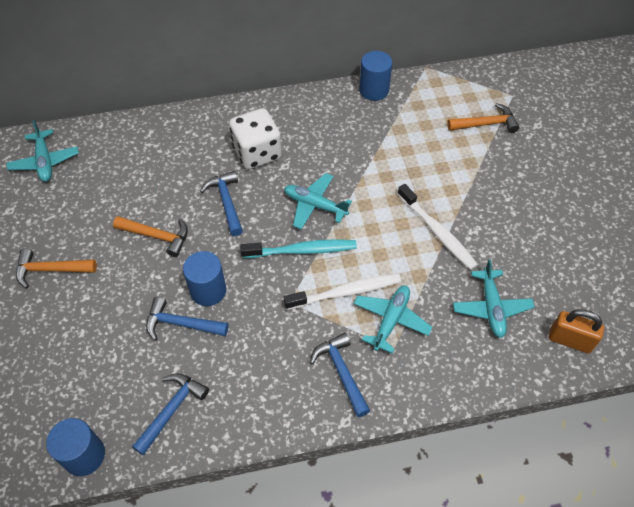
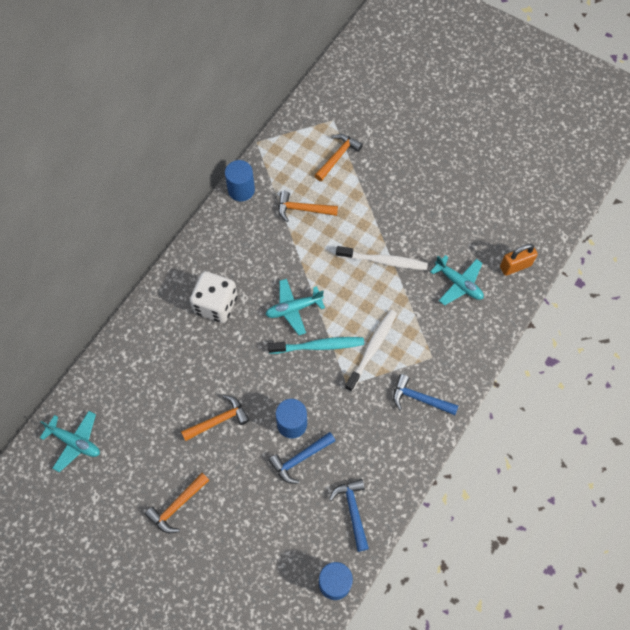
camera: 45 degrees left, 10 degrees up
(226, 202) = (236, 357): blue hammer -> none
(302, 250) = (318, 346): turquoise toothbrush -> turquoise toothbrush turned 45 degrees clockwise
(391, 320) = (414, 342): turquoise plane -> none
(409, 140) = (303, 209): none -> orange hammer

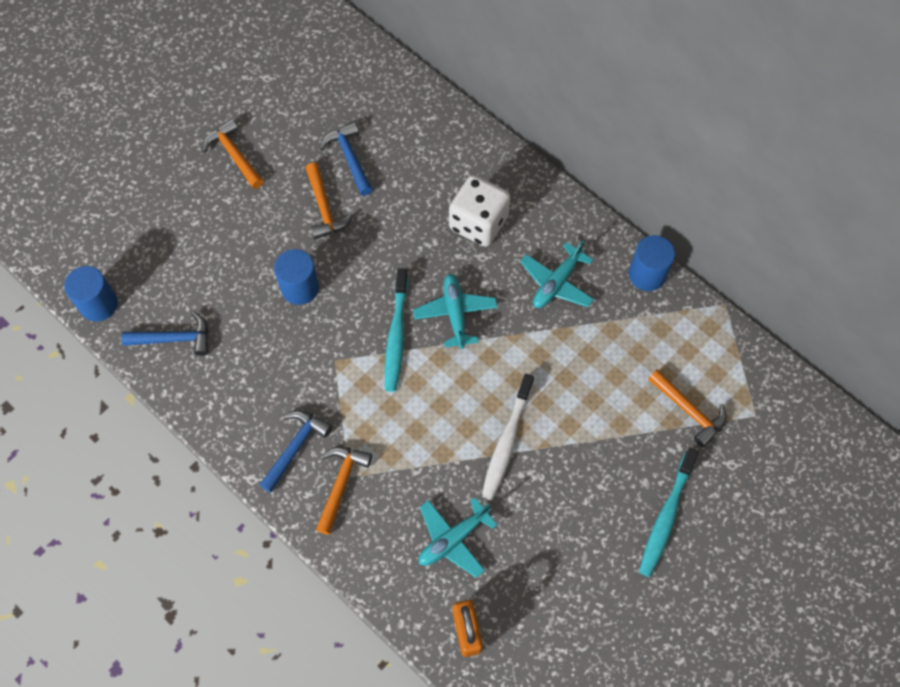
camera: 100 degrees right, 0 degrees up
(75, 442) = (334, 62): turquoise plane -> turquoise plane (556, 283)
(300, 459) = (254, 290): blue hammer -> blue hammer (349, 158)
(303, 209) = (605, 348): orange hammer -> orange hammer (341, 484)
(372, 349) = (378, 401): white toothbrush -> none
(412, 163) = (666, 517): none -> turquoise toothbrush

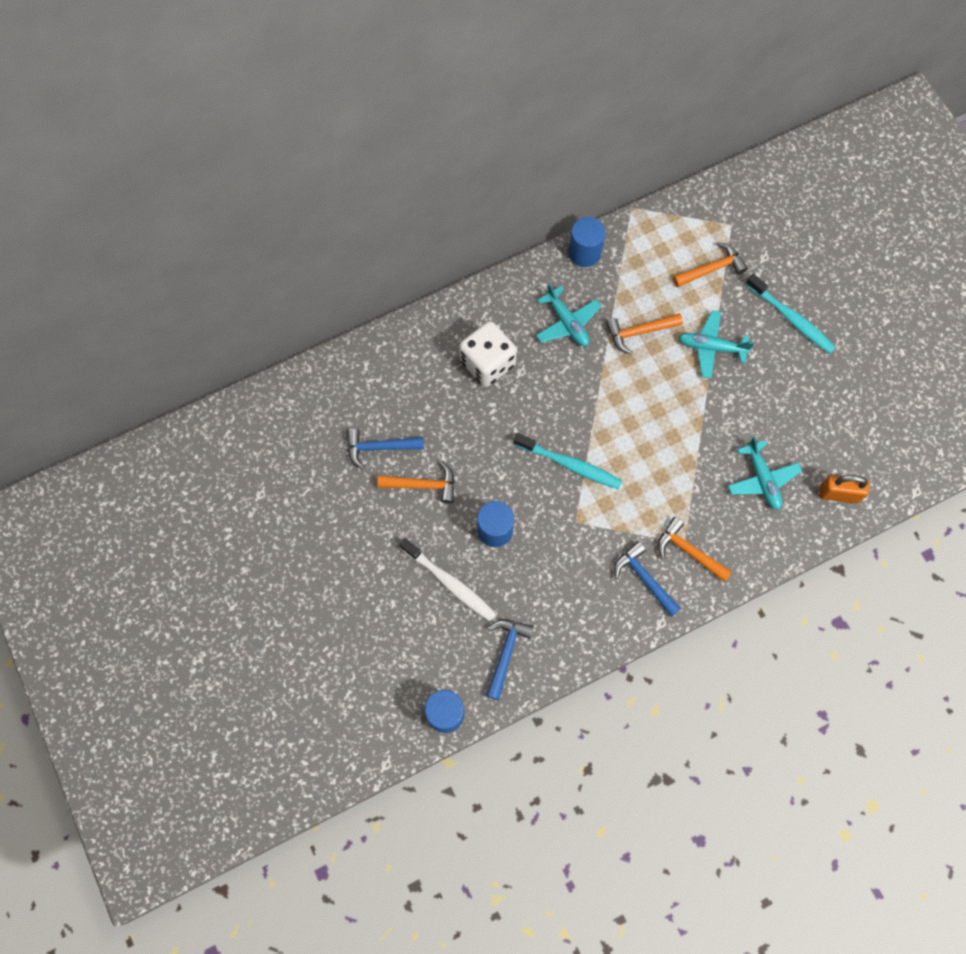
camera: 70 degrees left, 5 degrees up
(234, 155) = (334, 548): orange hammer -> orange hammer (639, 332)
(455, 313) = (566, 411): turquoise plane -> turquoise plane (711, 347)
(506, 442) = (694, 411): white toothbrush -> white toothbrush (450, 583)

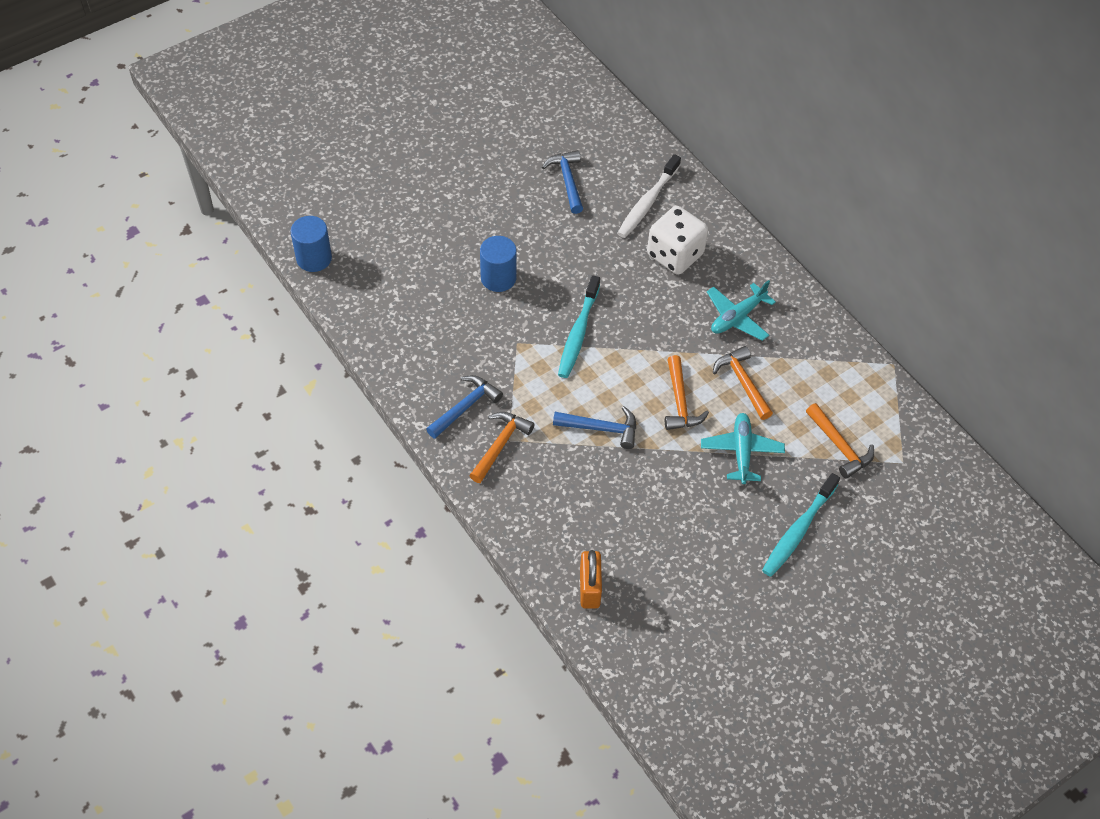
camera: 80 degrees right, 15 degrees down
(423, 485) = (535, 217): orange hammer -> orange hammer (680, 402)
(450, 583) = (440, 248): white toothbrush -> white toothbrush (647, 202)
(506, 653) = (375, 298): blue hammer -> blue hammer (601, 428)
(584, 253) = (824, 325): blue cylinder -> none
(762, 479) = (593, 510): turquoise plane -> none

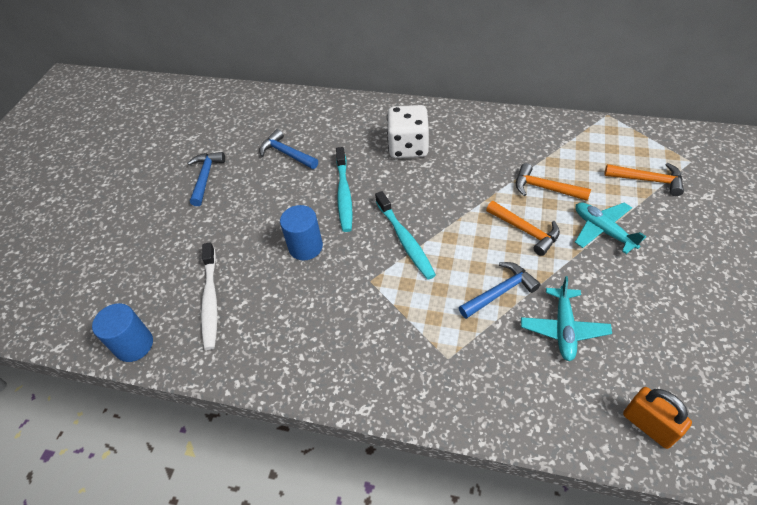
camera: 35 degrees left, 5 degrees down
(465, 407) = (385, 362): blue hammer -> blue hammer (205, 177)
(500, 445) = (445, 369): orange hammer -> none
(647, 202) = (354, 131): white toothbrush -> white toothbrush (210, 300)
(737, 317) = (491, 154): turquoise plane -> turquoise plane (563, 328)
(798, 530) = (703, 251): turquoise toothbrush -> turquoise toothbrush (344, 194)

